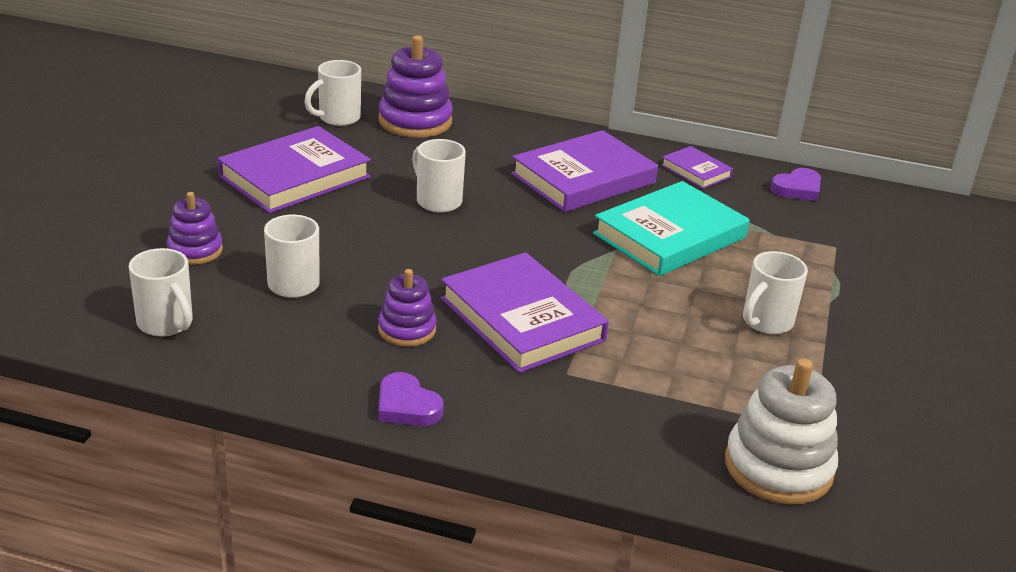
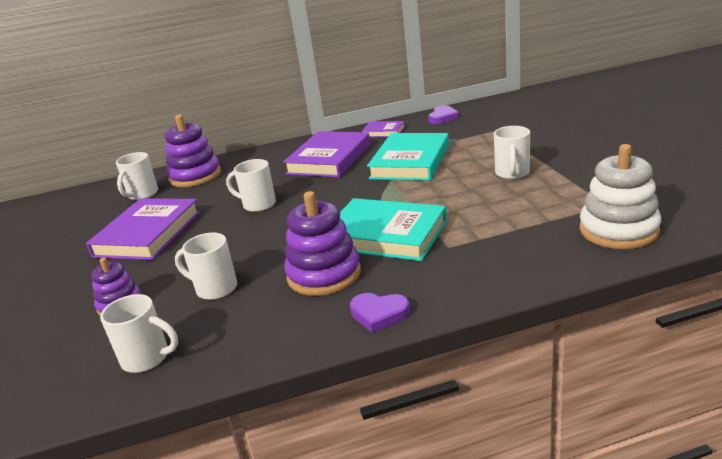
camera: 25 degrees left, 5 degrees down
(407, 329) = (324, 274): purple stacking toy -> purple stacking toy, size x1.67
(522, 319) = (386, 235): purple book -> turquoise book

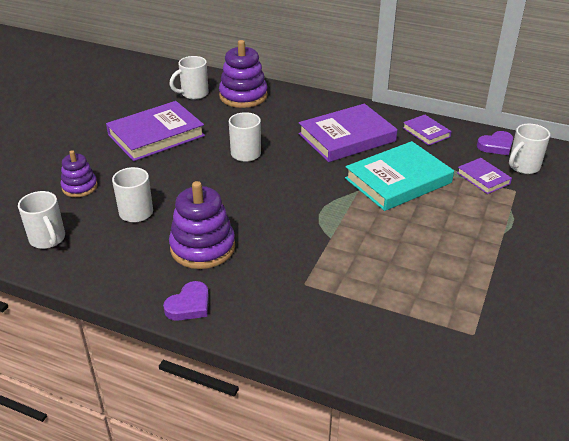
camera: 35 degrees right, 10 degrees up
(379, 314) = (189, 305): purple heart -> purple heart turned 105 degrees counterclockwise
(386, 235) = (282, 242): turquoise book -> none
(464, 135) = (483, 178): none -> purple book
(512, 174) = (454, 248): white mug -> white mug (523, 167)
(618, 230) = (441, 364): white stacking toy -> none

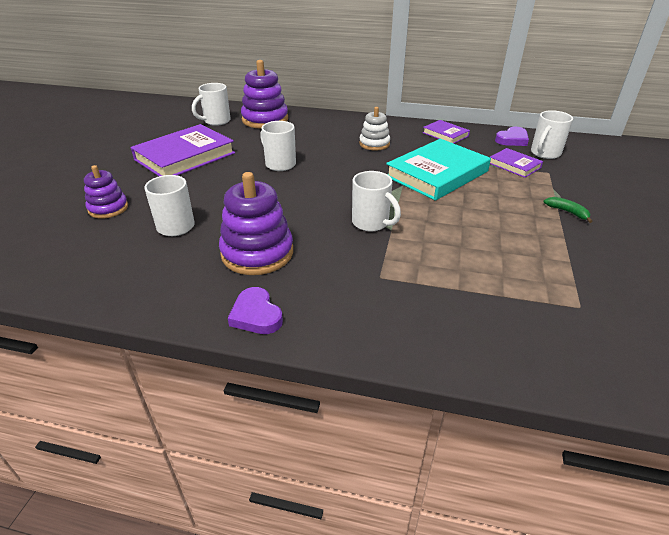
camera: 10 degrees left, 0 degrees up
(48, 239) = (75, 263): white mug -> white mug (371, 223)
(189, 305) = (256, 315): purple heart -> purple heart turned 120 degrees clockwise
(347, 137) = (374, 144): purple book -> white stacking toy
(511, 238) = (567, 212): none -> green banana

